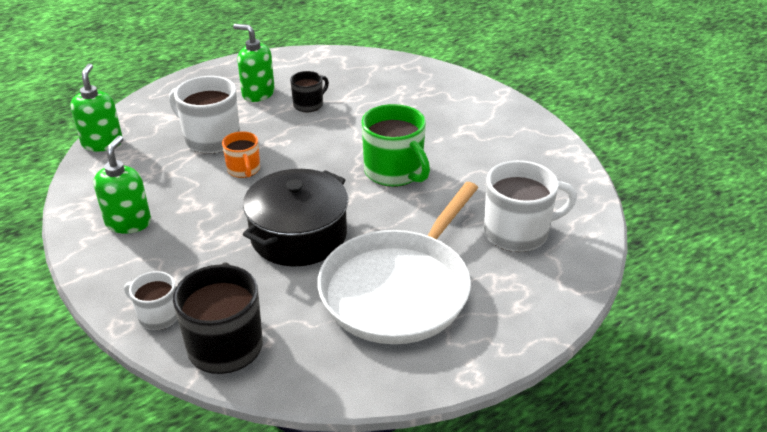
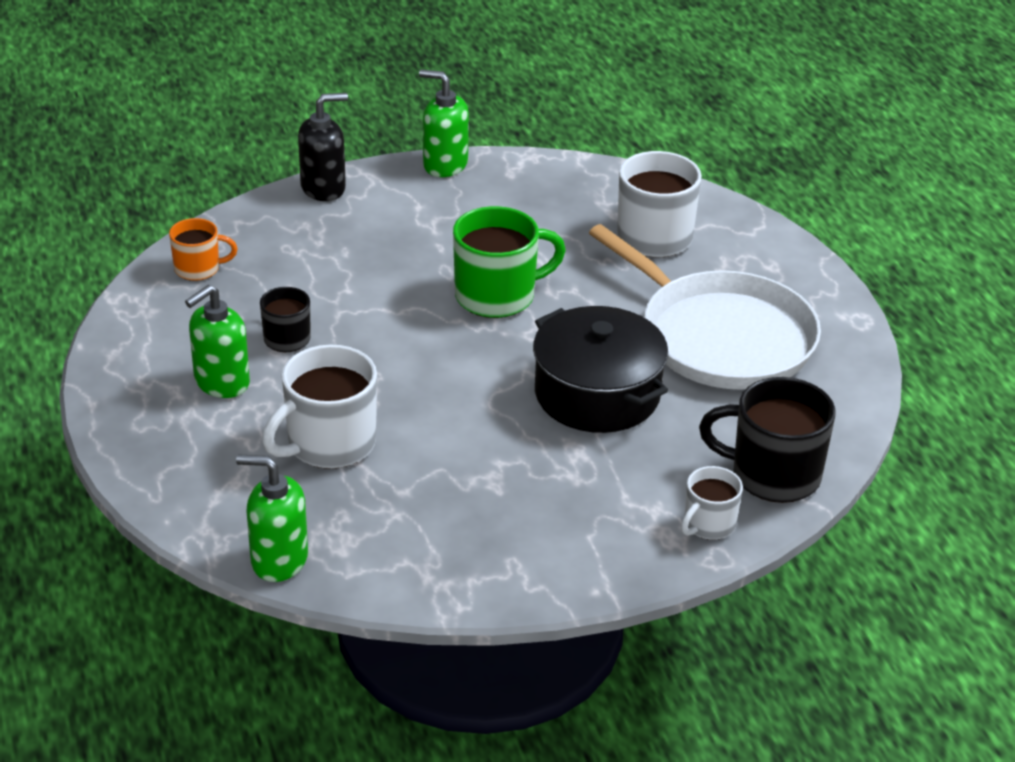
camera: 75 degrees left, 0 degrees up
(128, 222) = (507, 540): green soap dispenser -> green soap dispenser (445, 165)
(244, 170) = (429, 421): orange mug -> orange mug (198, 269)
(474, 86) = (323, 188): none -> black soap dispenser

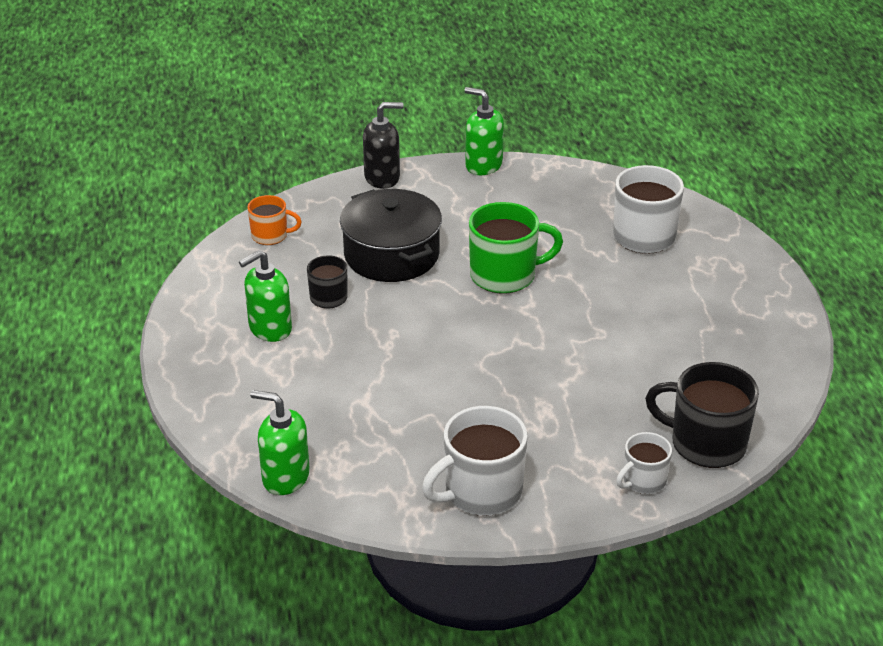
camera: 10 degrees right, 0 degrees up
(329, 444) = (344, 386): white mug -> white mug (481, 492)
(597, 394) = (571, 363): black pot -> black pot (391, 255)
(720, 337) = (683, 323): white pan -> none

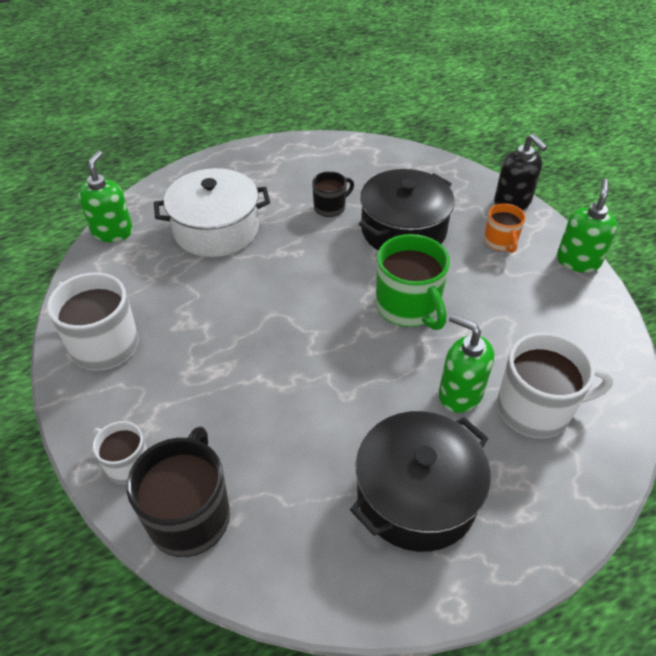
camera: 75 degrees right, 10 degrees up
(269, 329) = (279, 187): green soap dispenser -> green soap dispenser (460, 393)
(271, 236) = (395, 162): orange mug -> orange mug (500, 242)
(324, 388) = (216, 229): none -> white pot
(712, 315) = (416, 495): none -> black pot

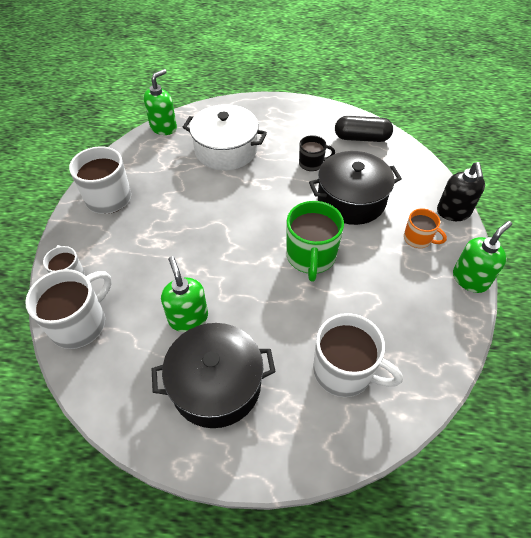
camera: 30 degrees right, 5 degrees up
(190, 515) = (80, 323): black mug -> white mug
(363, 161) = (361, 138): none -> black capsule
(460, 393) = (298, 333): green soap dispenser -> green soap dispenser (188, 318)
(500, 242) = (418, 239): orange mug -> orange mug turned 75 degrees counterclockwise

